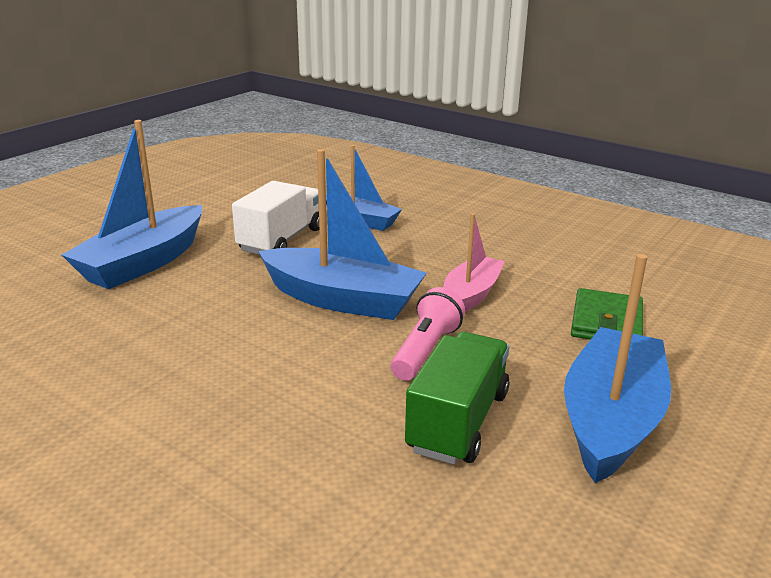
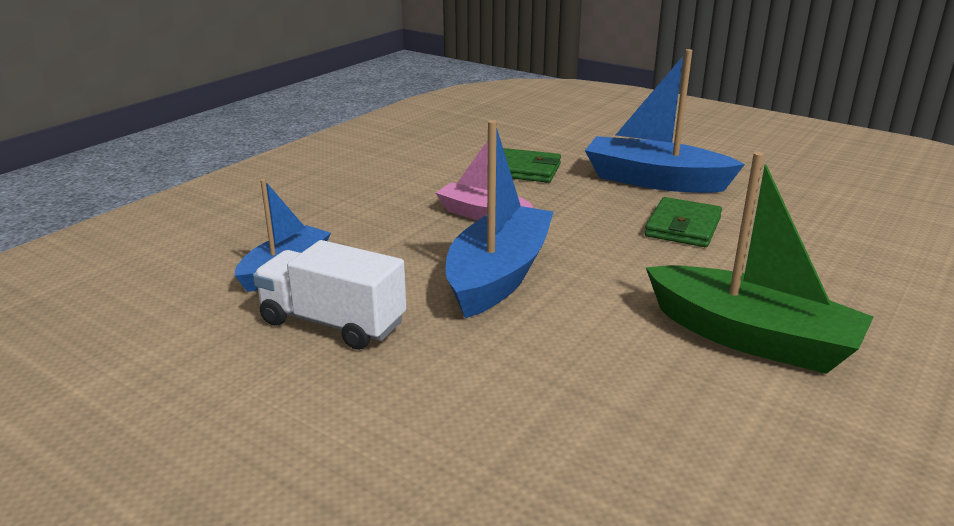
camera: 90 degrees left, 0 degrees up
(143, 262) = (393, 438): blue boat -> none
(197, 425) = (751, 338): none -> green boat
(426, 350) = (587, 236): pink flashlight -> none
(458, 421) = (683, 227): green truck -> green wallet

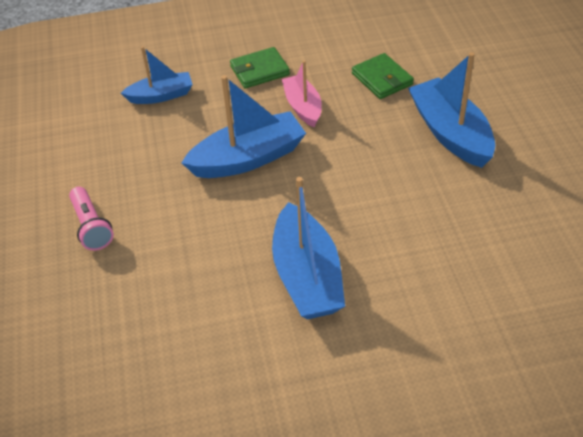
camera: 45 degrees right, 20 degrees up
(333, 323) = (141, 144): white truck -> none
(403, 442) = (91, 227): none -> pink flashlight
(683, 227) = (401, 182): green wallet -> green wallet (259, 70)
(751, 338) = (307, 276): green boat -> blue boat

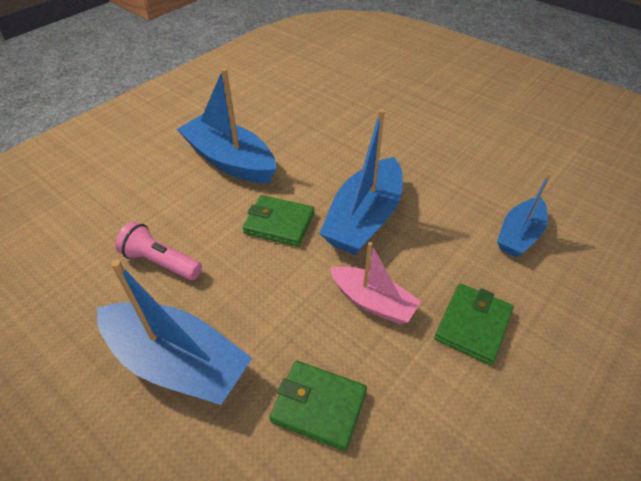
camera: 140 degrees right, 0 degrees up
(91, 227) = (410, 121): pink flashlight -> pink flashlight (161, 262)
(316, 188) = (279, 223): none -> green wallet

